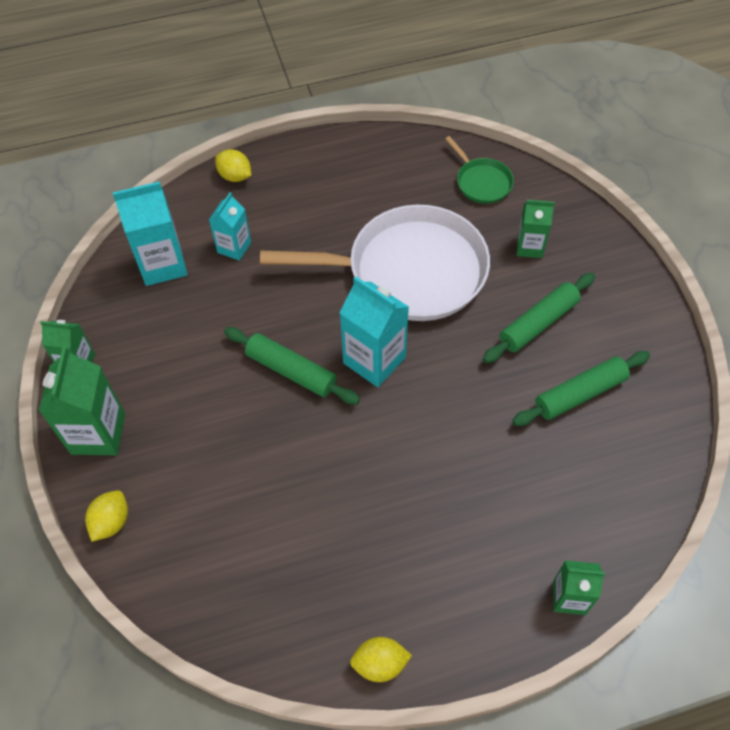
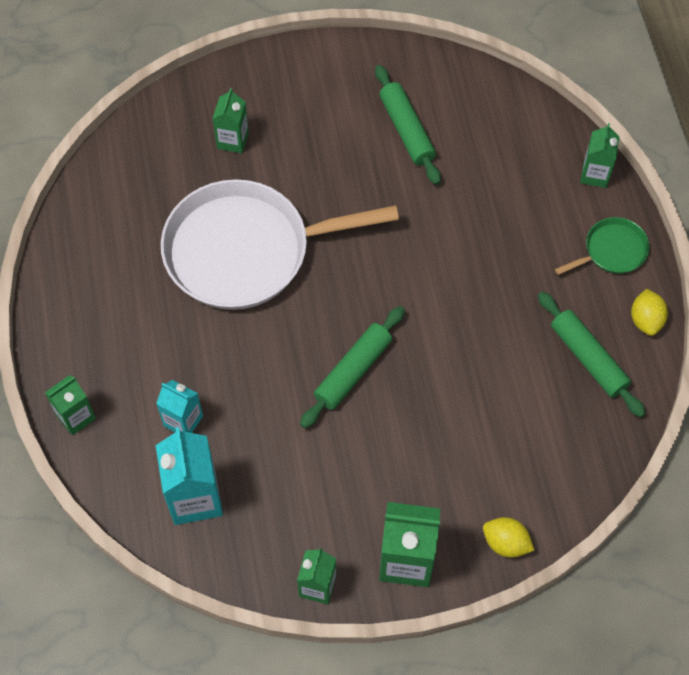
camera: 85 degrees left, 5 degrees up
(235, 176) = (76, 417): yellow lemon -> green carton
(374, 360) = (349, 294): turquoise carton -> none
(409, 271) = (245, 251): white pan -> white pan turned 105 degrees counterclockwise
(482, 182) = (138, 168): green pan -> green pan (612, 251)
(538, 323) = (325, 149): green rolling pin -> green rolling pin (588, 358)

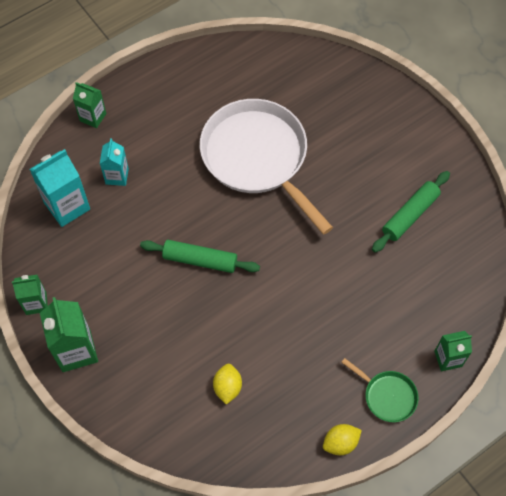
camera: 65 degrees right, 0 degrees up
(233, 140) = (338, 113): green carton -> none
(505, 543) = (115, 410): yellow lemon -> yellow lemon (227, 387)
(588, 358) = (286, 412): green rolling pin -> none

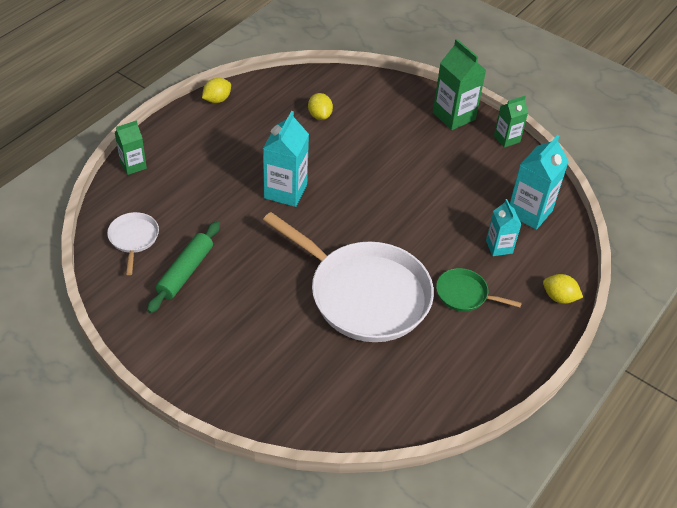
camera: 160 degrees right, 15 degrees down
(93, 117) = (559, 297): green carton -> yellow lemon
(200, 260) = (382, 194): green rolling pin -> none
(296, 286) = (285, 191): none -> turquoise carton
(387, 396) = (183, 132): green pan -> green pan (464, 294)
(454, 263) = (133, 238): none -> white pan

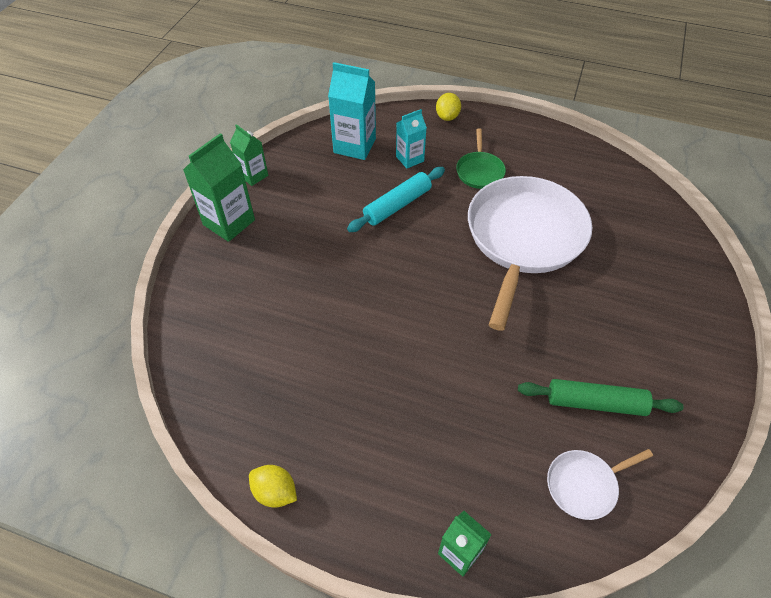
camera: 105 degrees left, 5 degrees up
(285, 191) = (420, 345): turquoise carton -> none
(320, 115) = (269, 350): yellow lemon -> none
(438, 220) = (397, 205): none -> turquoise rolling pin

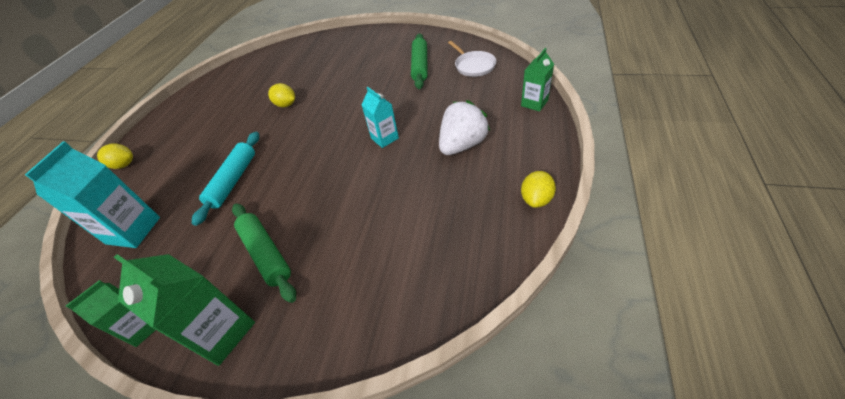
camera: 90 degrees left, 5 degrees down
(293, 242) = (266, 254): none -> green rolling pin
(392, 430) = (462, 145): none -> white strawberry
(397, 205) = (233, 181): turquoise rolling pin -> turquoise rolling pin turned 60 degrees clockwise
(410, 159) = (173, 182): turquoise carton -> turquoise carton (384, 138)
(479, 171) = (207, 135): green pan -> none
(524, 238) = (286, 105): white pan -> yellow lemon

